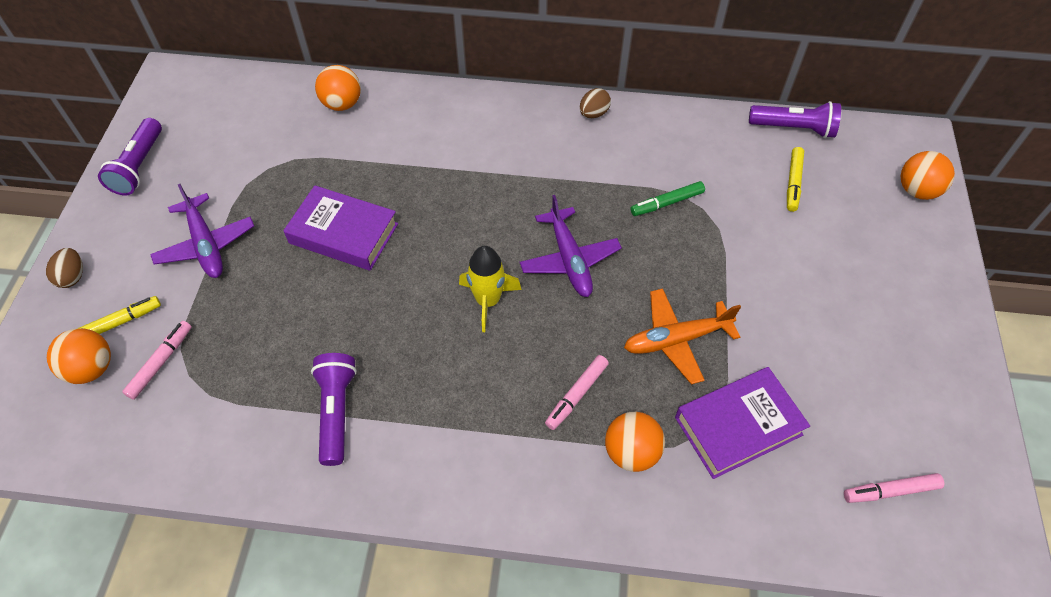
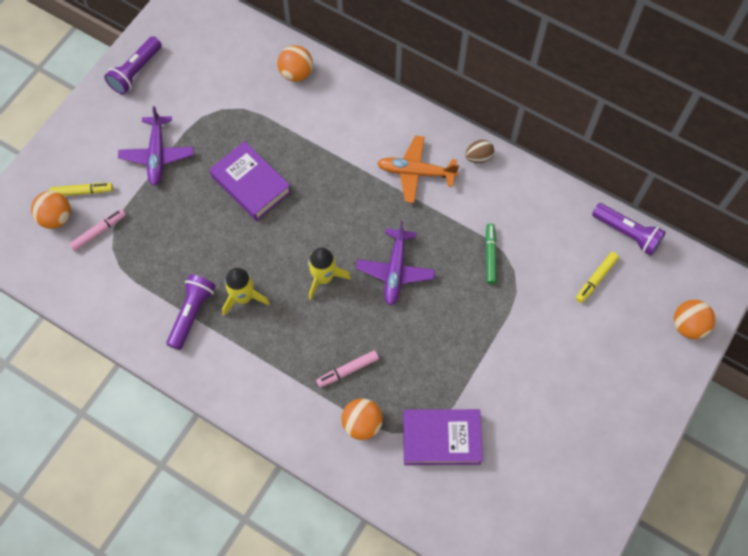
camera: 25 degrees right, 10 degrees up
(72, 277) = (65, 144): brown egg -> none
(397, 363) = (243, 297): none -> yellow rocket
(667, 203) = (490, 256): green marker -> green marker turned 90 degrees clockwise
(676, 340) = (435, 362): orange plane -> orange plane (415, 172)
(890, 491) = (514, 525): pink marker -> none

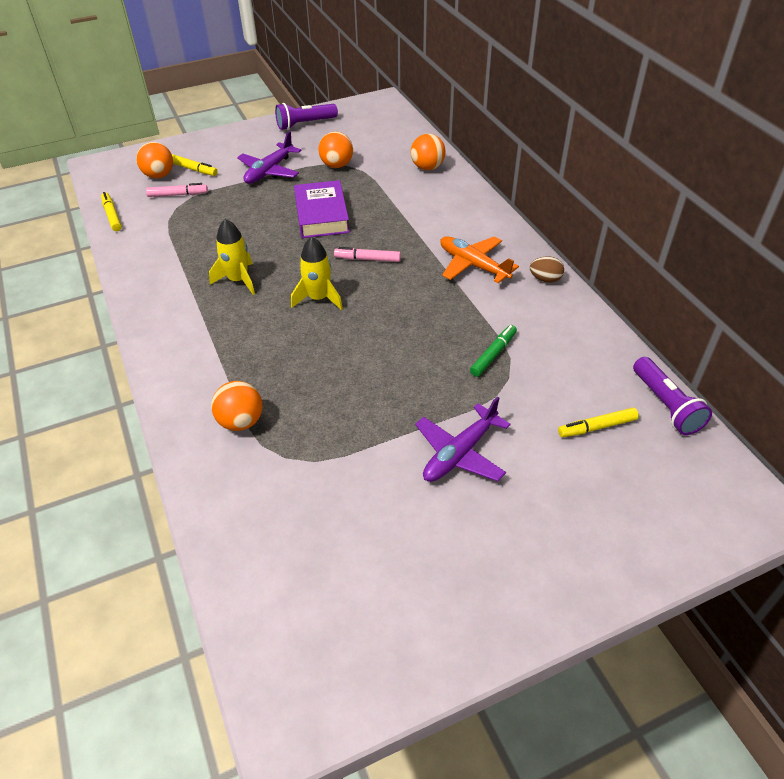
camera: 35 degrees right, 20 degrees down
(62, 291) = (112, 215): none -> yellow marker
(192, 314) = (187, 271): purple flashlight -> none
(348, 370) = (271, 373): pink marker -> pink marker (367, 259)
(395, 271) = (388, 323): purple plane -> purple plane (460, 453)
(441, 439) = (304, 477): purple book -> none
(688, 326) = (685, 527): orange ball -> orange ball (337, 165)

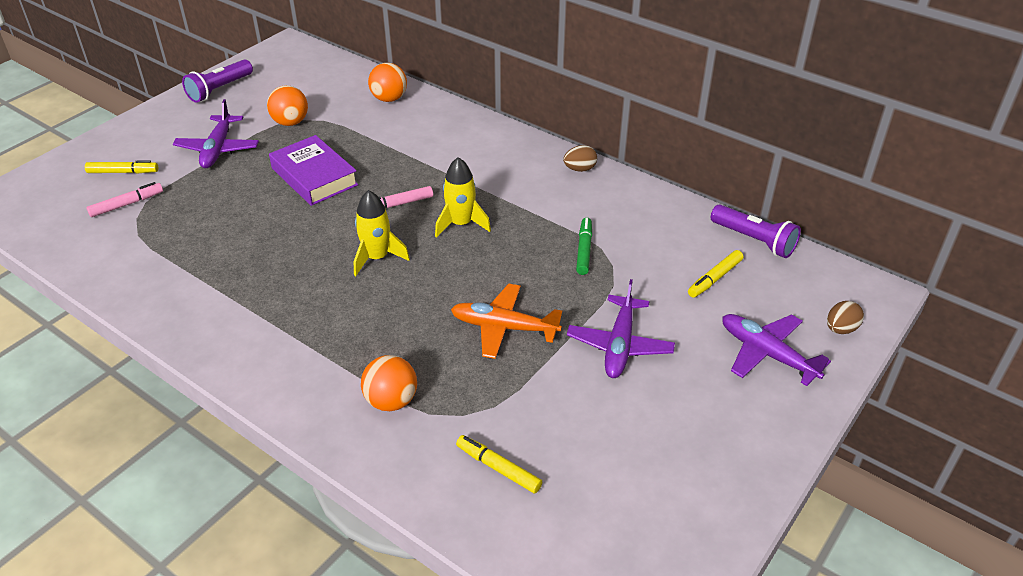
camera: 30 degrees left, 5 degrees down
(112, 215) = (60, 251): yellow marker -> yellow marker (498, 468)
(159, 175) = (84, 191): orange ball -> none
(238, 280) = (275, 269): yellow rocket -> yellow rocket (461, 224)
(473, 265) = (505, 177): orange plane -> orange plane (504, 327)
(594, 521) = (767, 354): none -> purple plane
(691, 529) = (840, 329): none -> brown egg

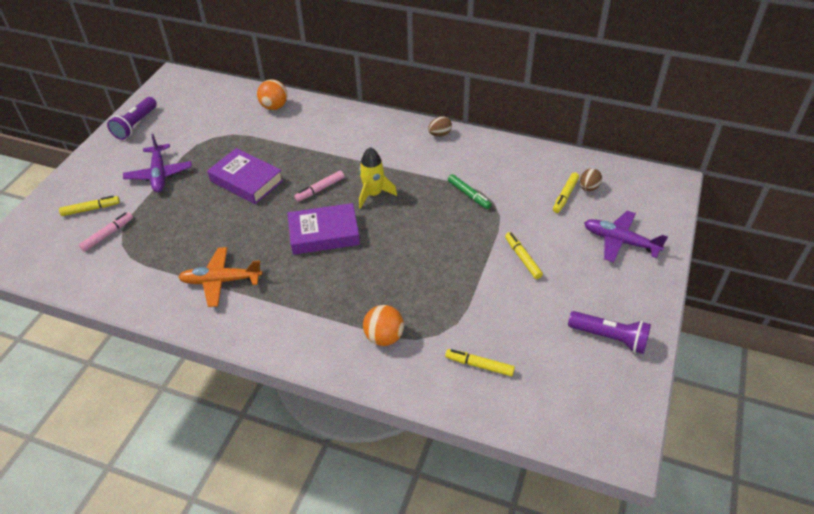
camera: 15 degrees left, 5 degrees up
(290, 122) = (206, 141): orange ball -> none
(377, 258) = (324, 233): yellow rocket -> purple book
(504, 327) = (438, 264): orange plane -> orange plane (221, 281)
(584, 250) = (469, 195): green marker -> green marker turned 150 degrees clockwise
(619, 345) = (522, 258): purple plane -> yellow marker
(754, 240) = (580, 162): purple flashlight -> purple flashlight (609, 338)
(840, 329) = (659, 213): brown egg -> brown egg (588, 188)

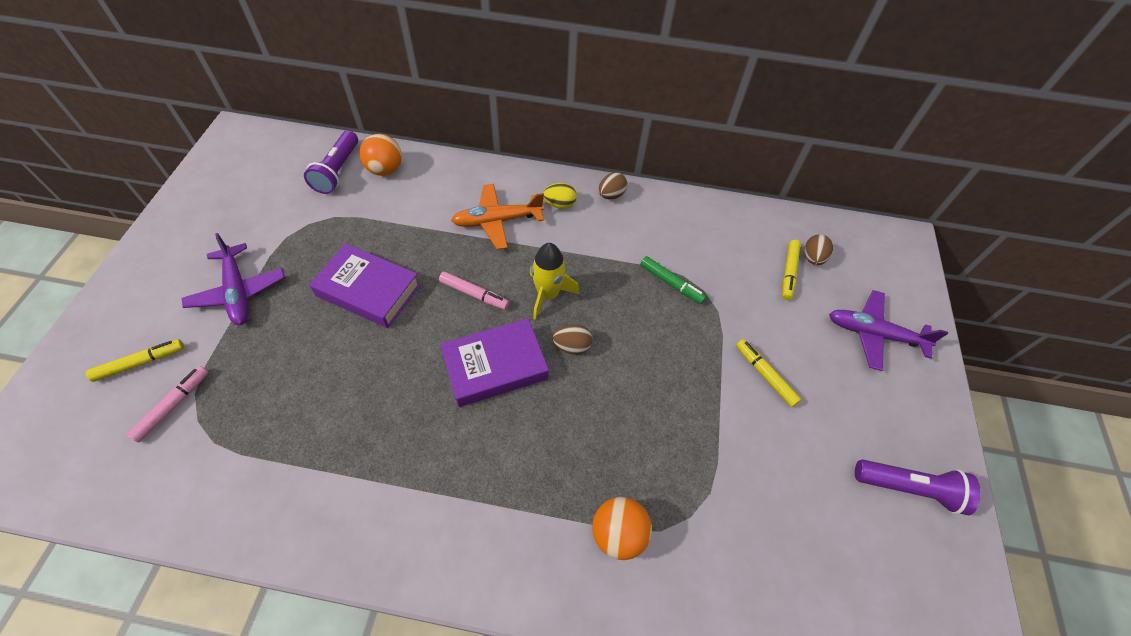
camera: 15 degrees left, 10 degrees up
(135, 125) = (191, 213): purple flashlight -> purple flashlight (337, 171)
(221, 281) = (361, 468): orange plane -> orange plane (497, 221)
(320, 189) = (474, 294): pink marker -> pink marker turned 105 degrees counterclockwise
(382, 227) = (572, 346): none -> brown egg
(398, 137) = (559, 204): none -> yellow egg
(479, 365) = (759, 562): yellow marker -> none

